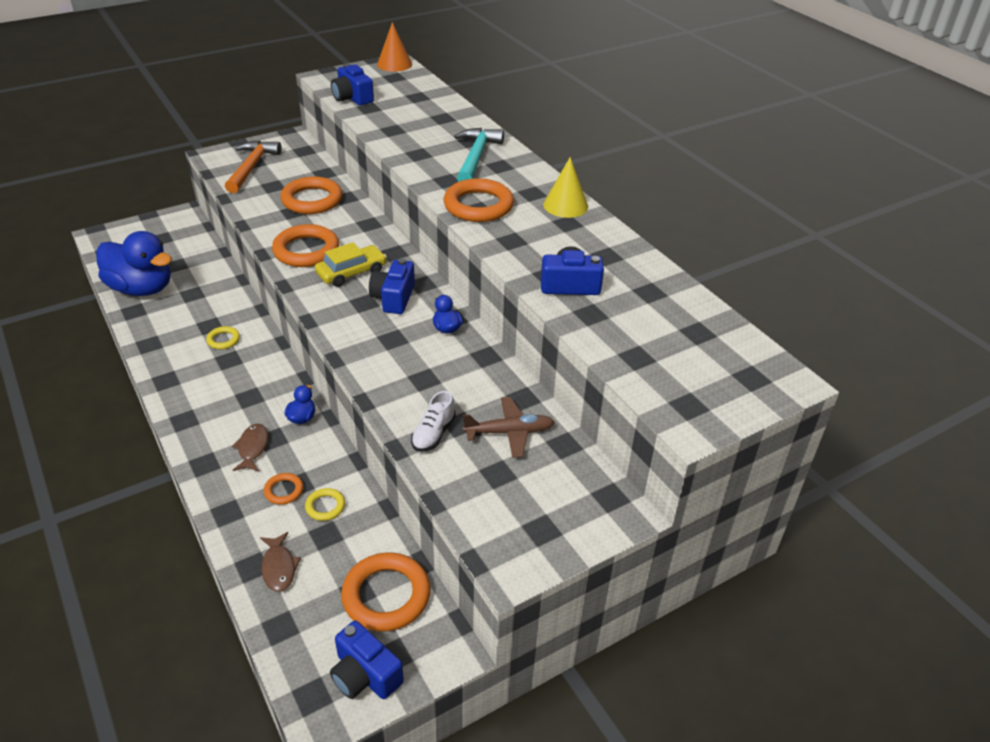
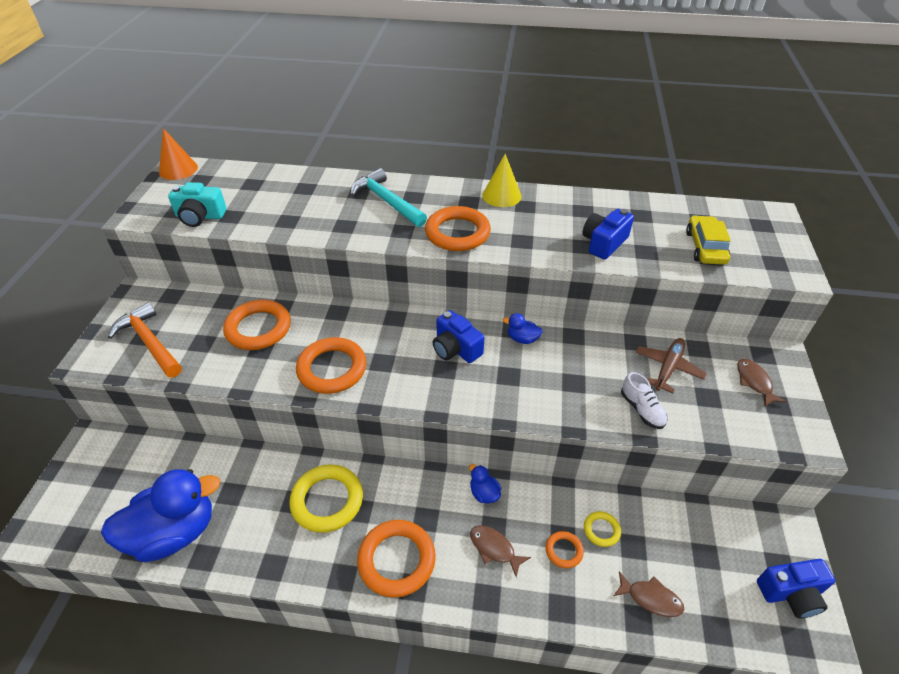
camera: 50 degrees left, 5 degrees up
(223, 340) = (327, 500): yellow ring -> yellow ring, size x2.03
(351, 272) = (395, 356): yellow car -> yellow car (705, 247)
(352, 98) = (200, 216): blue camera -> turquoise camera
(386, 595) = (719, 538): orange ring -> orange ring (396, 560)
(557, 502) = (754, 382): none -> brown fish

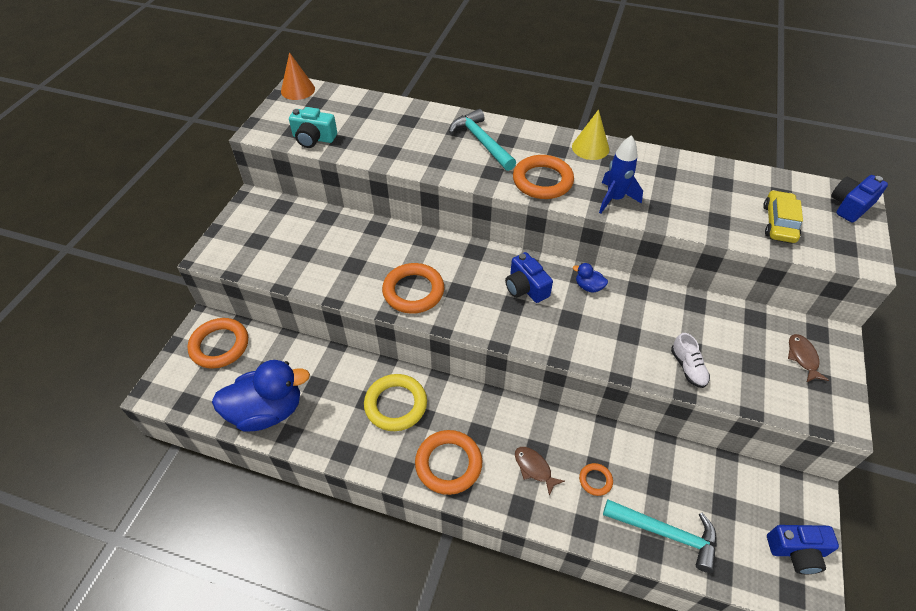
camera: 10 degrees right, 5 degrees up
(150, 342) = (261, 246): orange hammer -> none
(258, 328) = (353, 246): orange ring -> orange ring (220, 345)
(484, 493) = (532, 420): blue duck -> none
(536, 243) = (614, 199): none -> blue rocket
(601, 530) = (632, 468): yellow ring -> none
(604, 243) = (680, 207): blue camera -> blue camera (850, 206)
(651, 598) = (666, 533): brown fish -> turquoise hammer
(668, 368) = (721, 333): brown plane -> none

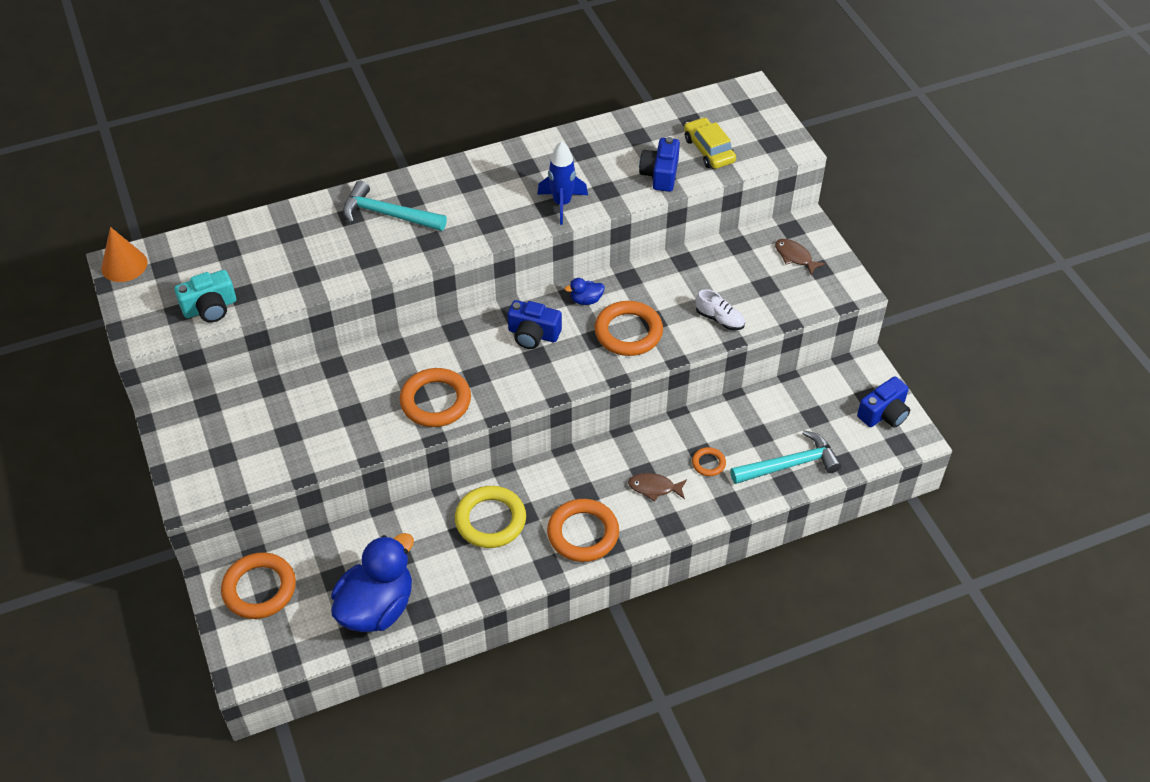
camera: 40 degrees left, 0 degrees up
(542, 181) = (484, 222): orange ring -> orange ring (628, 332)
(590, 148) = (496, 164): yellow cone -> none
(850, 206) = (750, 102): blue camera -> blue camera (660, 174)

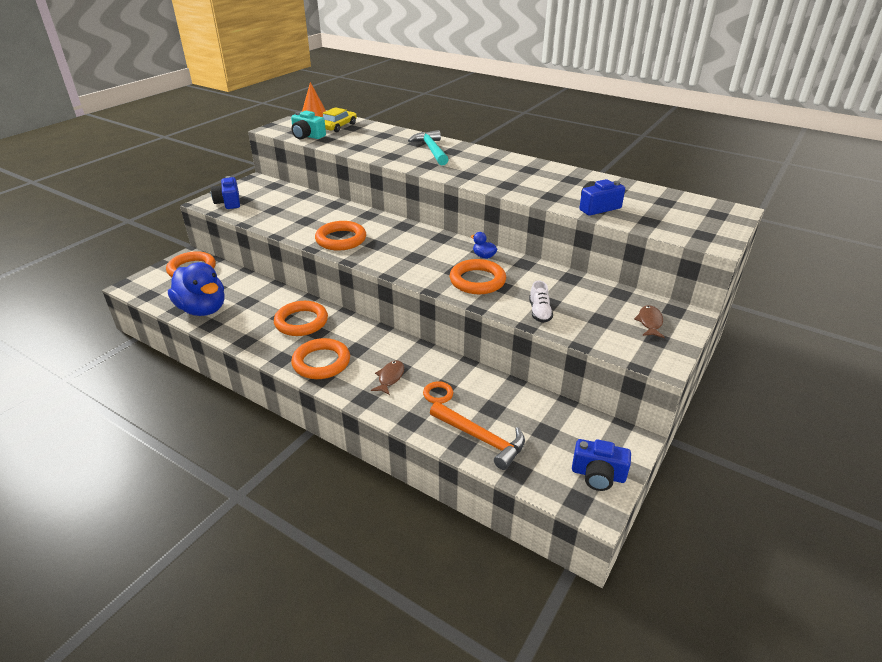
camera: 55 degrees right, 15 degrees down
(377, 607) = (203, 309): blue duck -> blue duck turned 45 degrees clockwise
(490, 520) = (301, 322): yellow ring -> orange ring
(533, 334) = (431, 249): blue camera -> blue camera (229, 202)
(562, 204) = (516, 188): blue rocket -> none
(654, 488) = (390, 378): brown fish -> brown fish turned 45 degrees clockwise
(709, 150) = (651, 216): yellow car -> yellow car (338, 126)
(789, 465) = (481, 438): turquoise hammer -> orange hammer

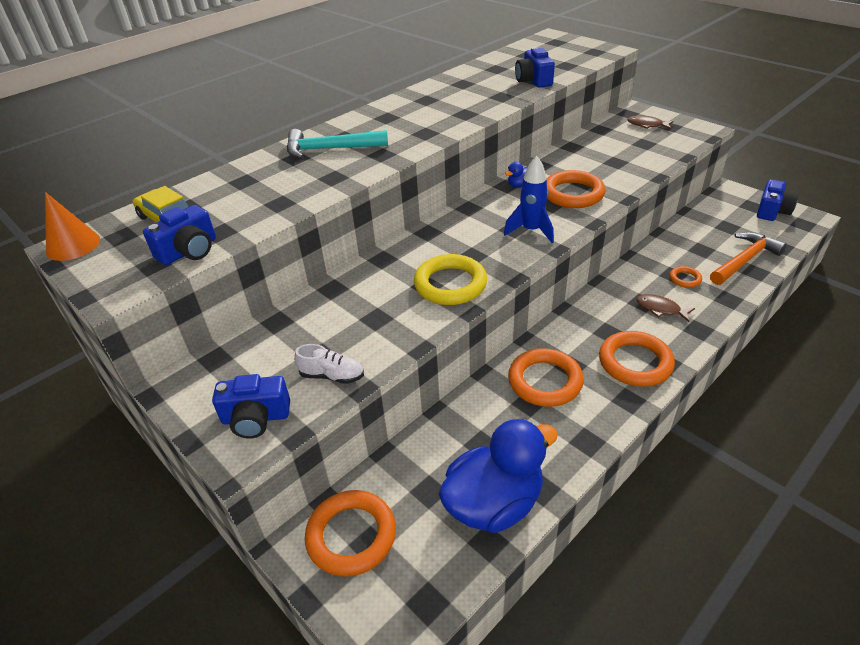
camera: 75 degrees left, 5 degrees up
(307, 136) = (189, 251): turquoise camera -> blue camera
(341, 239) = (450, 284): orange ring -> yellow ring
(413, 264) = (531, 231): none -> blue rocket
(539, 312) = (633, 168): white shoe -> white shoe (332, 376)

